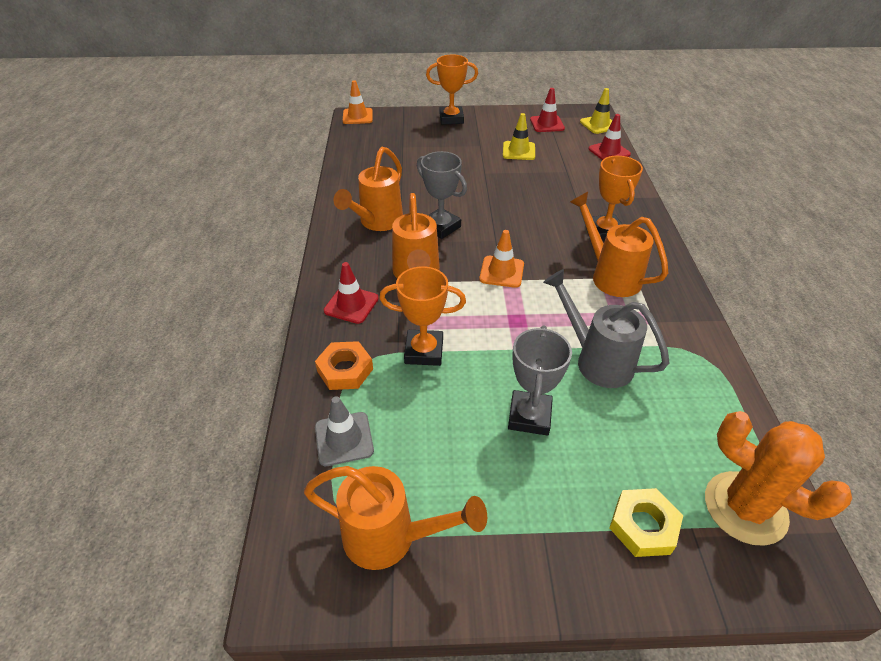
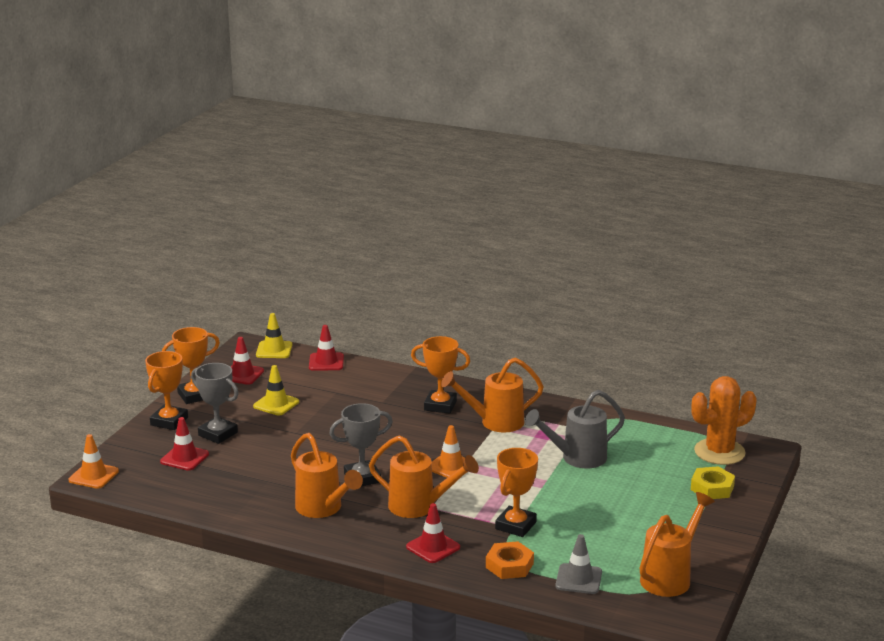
camera: 65 degrees left, 20 degrees down
(406, 140) = (184, 458): none -> red traffic cone
(496, 116) = (194, 395): none -> orange trophy
(529, 416) = (608, 500): grey trophy -> grey trophy (218, 434)

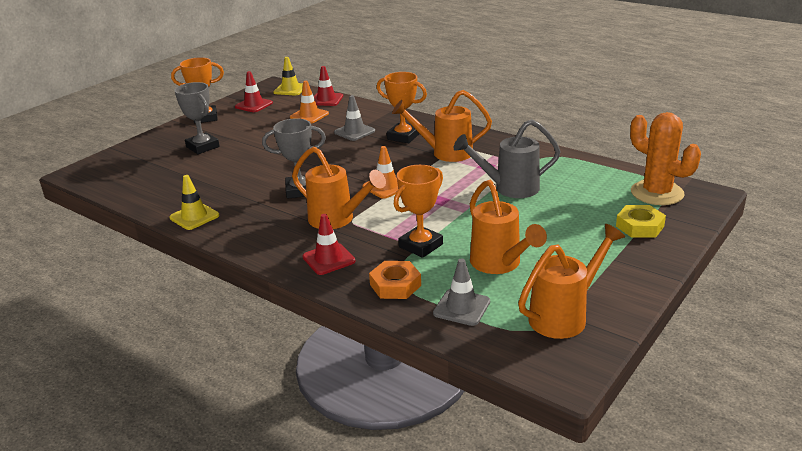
camera: 15 degrees right, 5 degrees up
(93, 476) = (79, 172): orange traffic cone -> orange traffic cone (309, 115)
(169, 421) = (171, 135): orange trophy -> none
(184, 458) = (162, 163): red traffic cone -> none
(276, 404) = (265, 127): yellow traffic cone -> yellow traffic cone (194, 217)
(323, 509) = (248, 214): orange watering can -> orange watering can (500, 265)
(382, 403) = (354, 132): none -> grey traffic cone
(719, 452) = (657, 193): orange cactus -> orange cactus turned 60 degrees clockwise

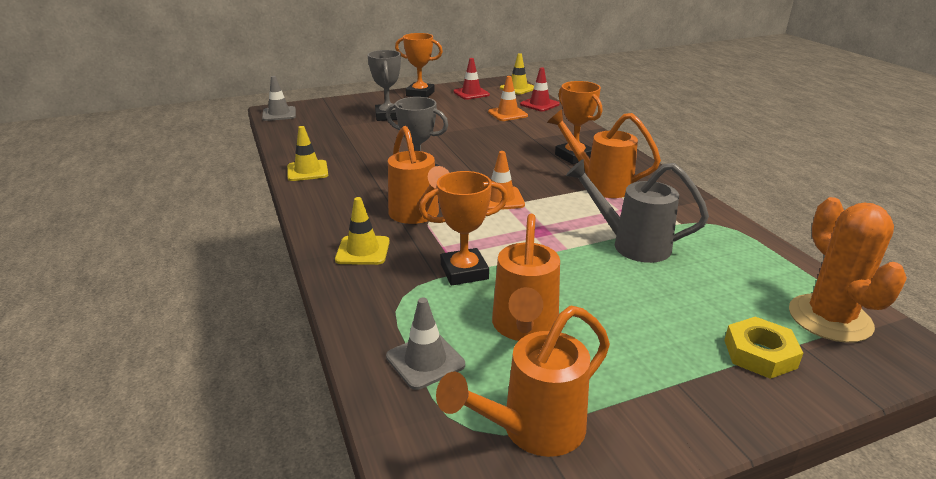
camera: 30 degrees right, 0 degrees up
(328, 259) = (363, 251): red traffic cone -> yellow traffic cone
(354, 132) = (532, 139): grey traffic cone -> grey traffic cone (279, 114)
(395, 285) = (390, 304): orange nut -> none
(565, 315) = (532, 431): orange watering can -> orange watering can turned 150 degrees clockwise

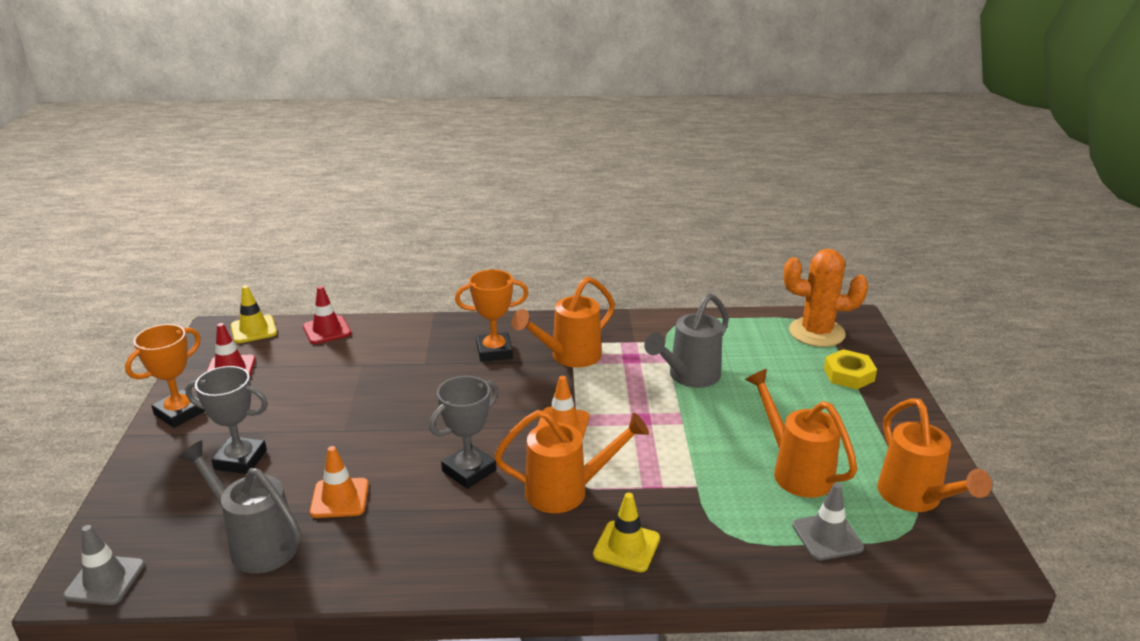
camera: 70 degrees left, 0 degrees up
(307, 171) = (378, 569): yellow traffic cone -> none
(318, 136) = (255, 543): none -> grey watering can
(464, 272) = (696, 483): orange trophy -> none
(507, 114) = (334, 360): orange traffic cone -> orange traffic cone (339, 498)
(524, 328) = (795, 470): orange watering can -> orange watering can turned 150 degrees counterclockwise

